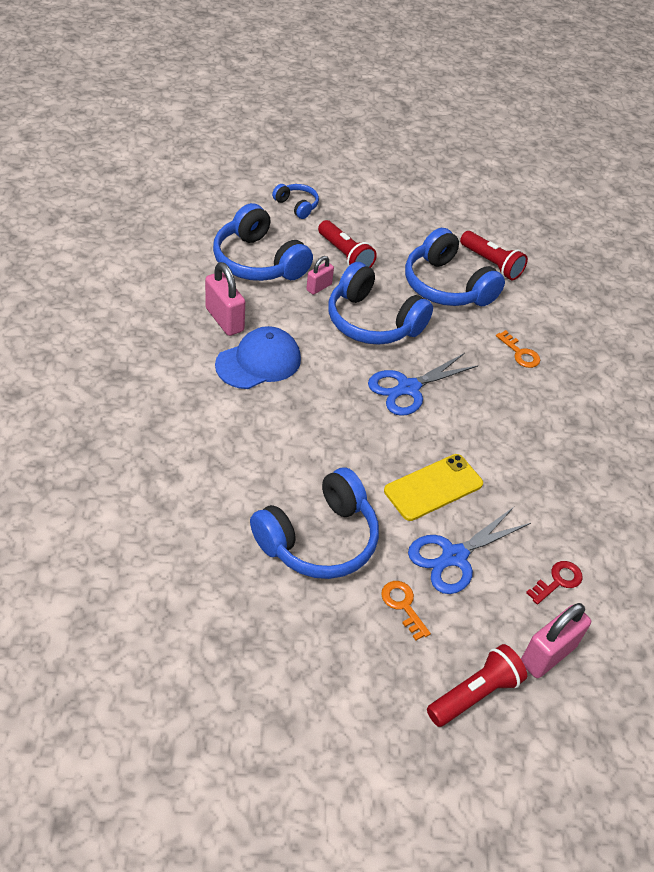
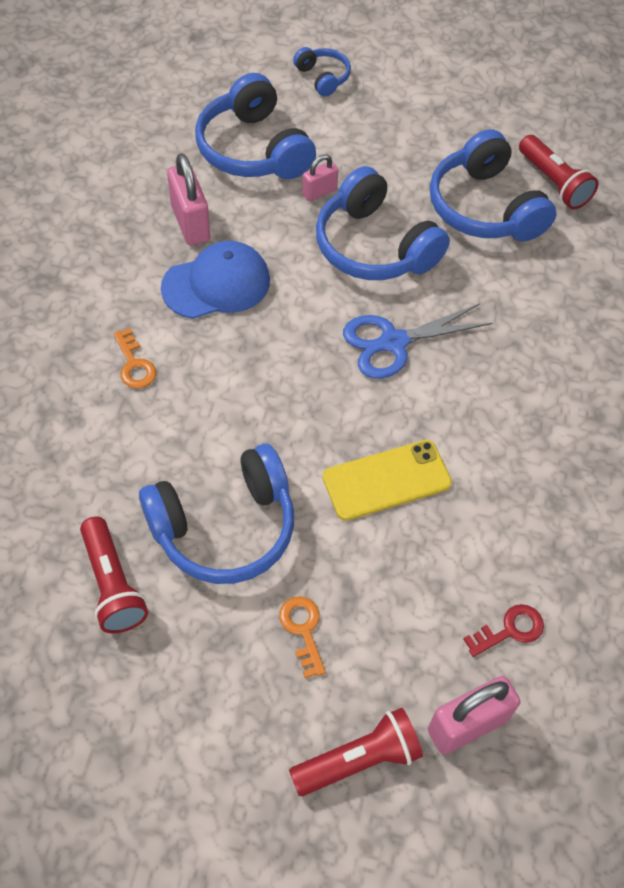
camera: 15 degrees right, 10 degrees up
(345, 255) = (365, 152): red flashlight -> red flashlight (113, 585)
(454, 556) = (386, 576): blue scissors -> none
(520, 353) = (554, 312): orange key -> orange key (134, 365)

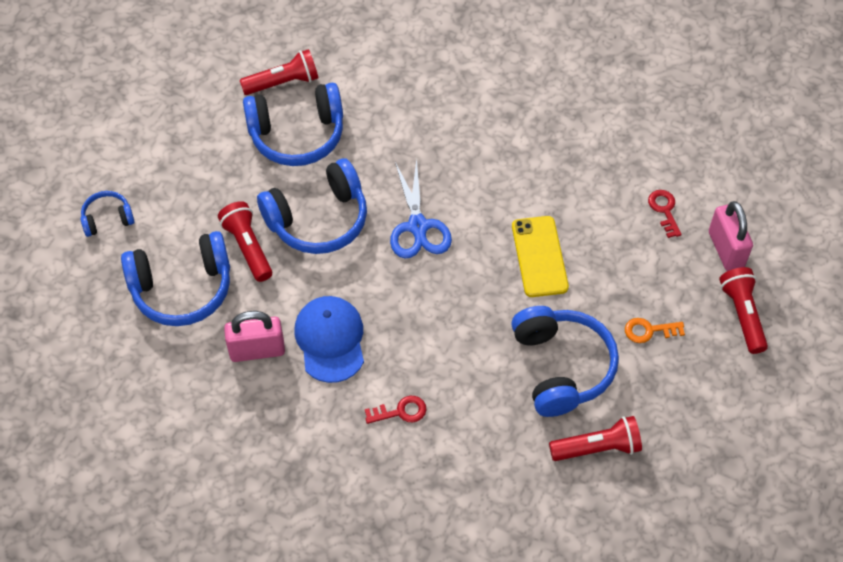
camera: 75 degrees left, 0 degrees up
(134, 365) = (401, 411): orange key -> red key
(319, 192) = (248, 247): pink padlock -> red flashlight

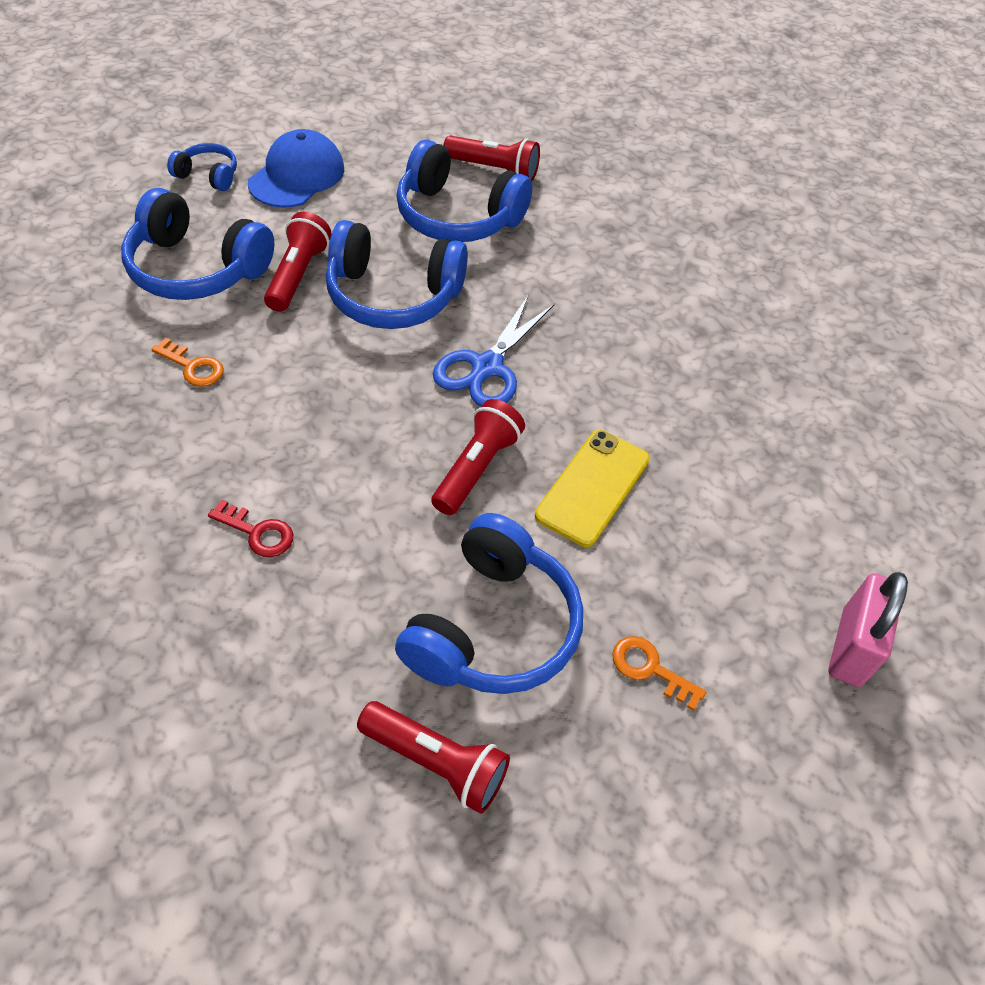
camera: 35 degrees right, 5 degrees down
(257, 350) = (193, 367): pink padlock -> orange key
(330, 340) = (273, 408): blue cap -> blue cap (297, 176)
(664, 210) = (804, 543): red key -> none
(742, 314) = (803, 746): red flashlight -> red flashlight (476, 468)

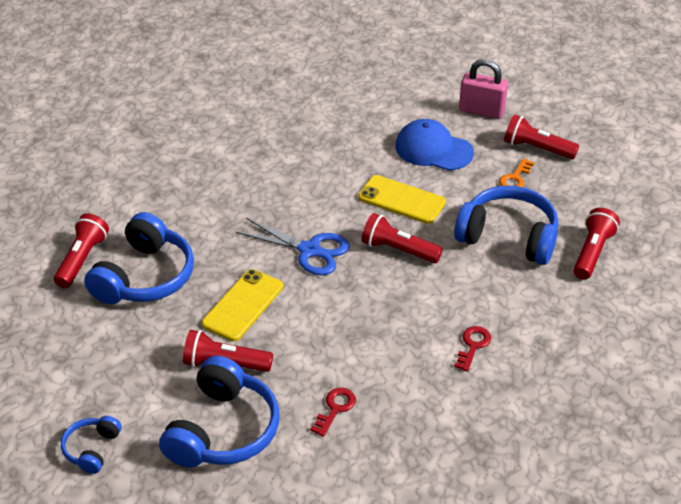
camera: 90 degrees left, 10 degrees down
(193, 367) = (335, 408): orange key -> red key
(297, 176) = (91, 385): blue cap -> blue cap (433, 149)
(393, 296) = (243, 305): blue headphones -> yellow phone
(743, 727) = (536, 148): none -> red flashlight

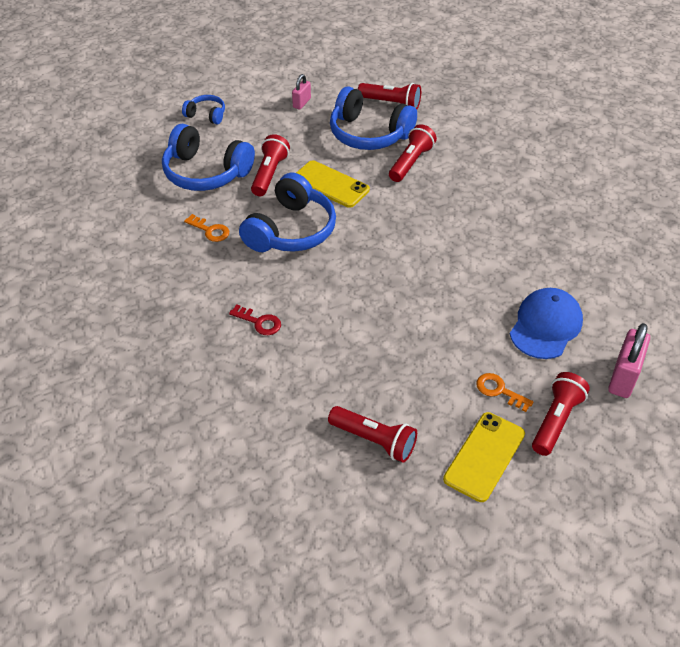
camera: 95 degrees right, 5 degrees up
(72, 346) = (301, 103): none -> pink padlock
(309, 250) = (393, 225): blue scissors -> none
(335, 408) = (210, 230): red key -> orange key
(398, 250) = (389, 283): red flashlight -> red flashlight (411, 162)
(401, 200) = (462, 292): yellow phone -> yellow phone (484, 456)
(508, 236) = (403, 370): blue headphones -> blue headphones (291, 230)

